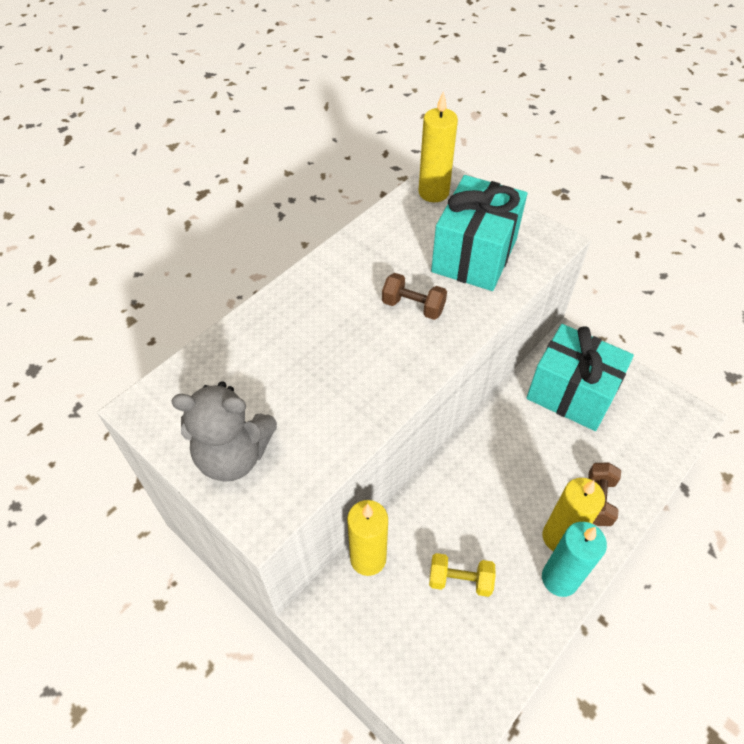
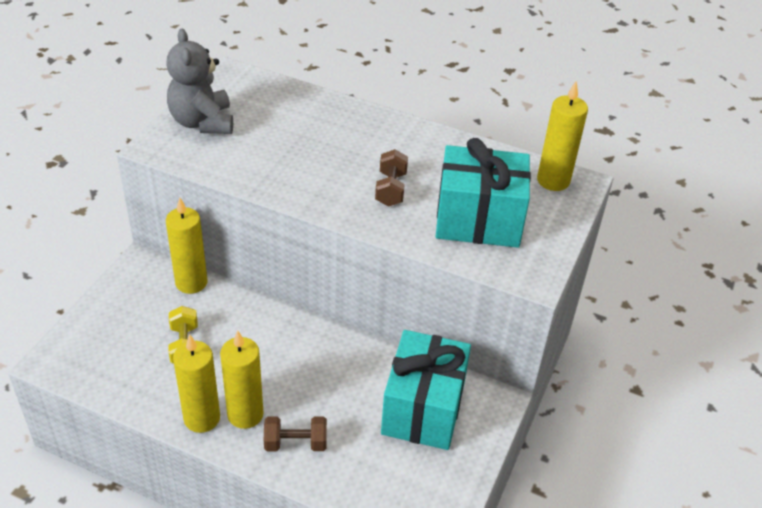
camera: 70 degrees right, 10 degrees down
(559, 579) = (202, 418): turquoise candle -> yellow candle

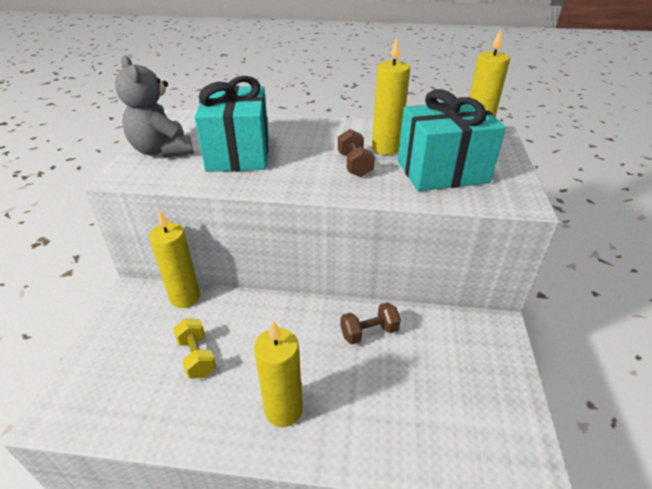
camera: 15 degrees left, 5 degrees down
(202, 418) = (240, 429): yellow candle -> yellow candle (386, 148)
(295, 443) = (347, 425): brown dumbbell -> brown dumbbell (369, 332)
(423, 409) = (444, 352): turquoise gift -> turquoise gift (239, 153)

